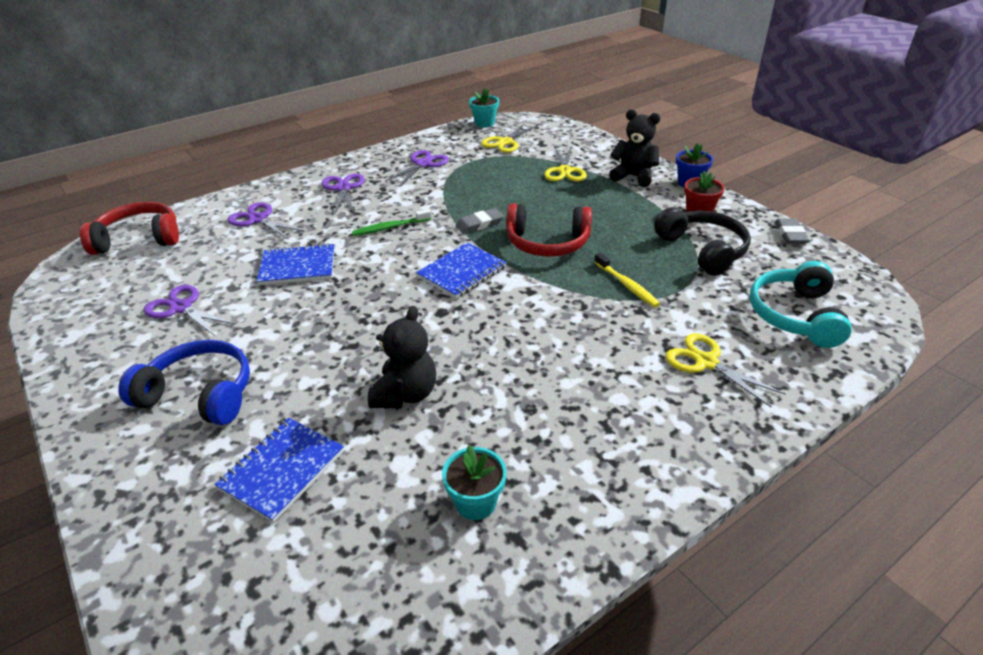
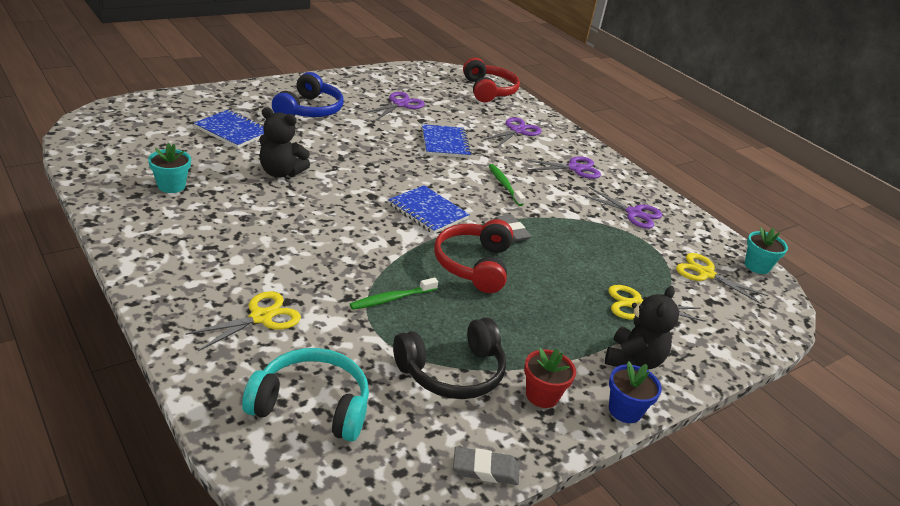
camera: 85 degrees right, 5 degrees down
(626, 285) = (392, 299): yellow toothbrush -> green toothbrush

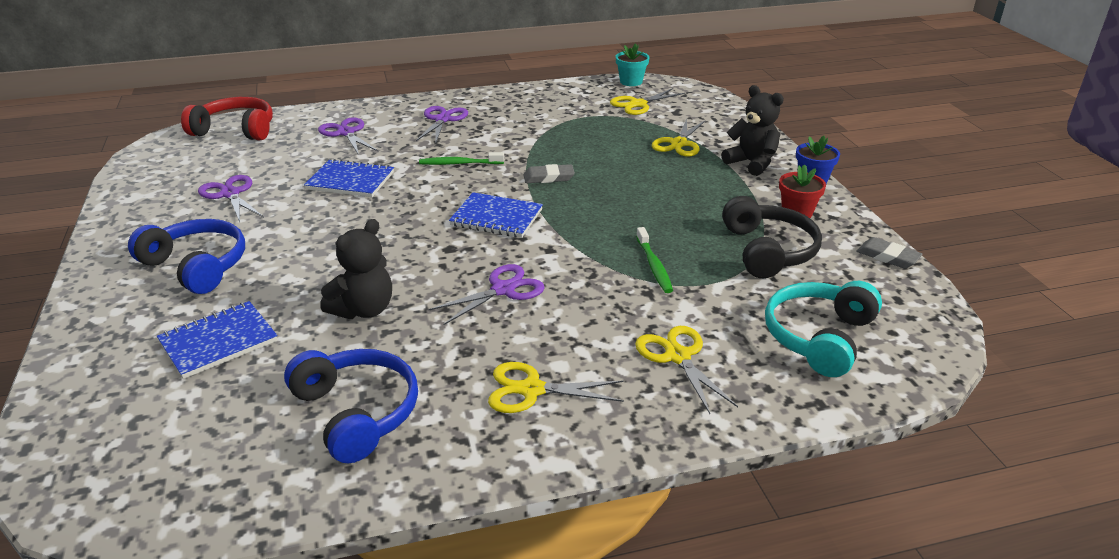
camera: 65 degrees left, 0 degrees up
(171, 186) = (356, 413): turquoise flower pot -> blue headphones
(205, 249) = (532, 390): none -> yellow scissors
(427, 211) = (496, 218): blue notebook -> blue notebook turned 45 degrees clockwise
(474, 265) = (603, 209): red headphones -> none
(485, 469) = (887, 257): grey eraser -> grey eraser turned 75 degrees counterclockwise
(633, 213) = (536, 111): purple scissors -> purple scissors (503, 290)

